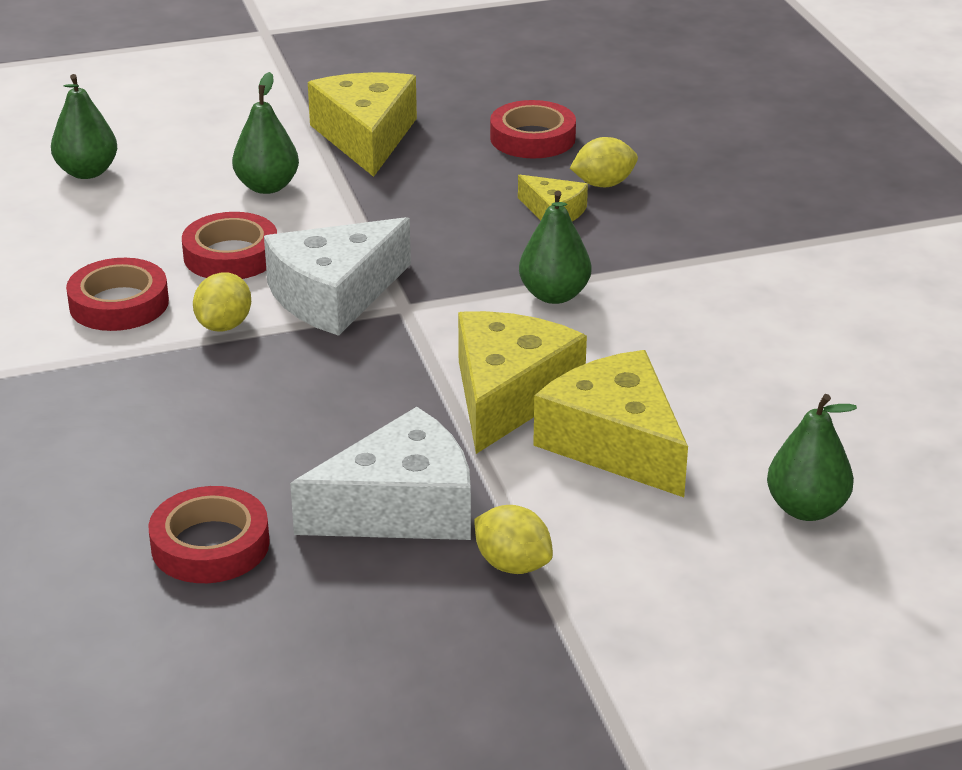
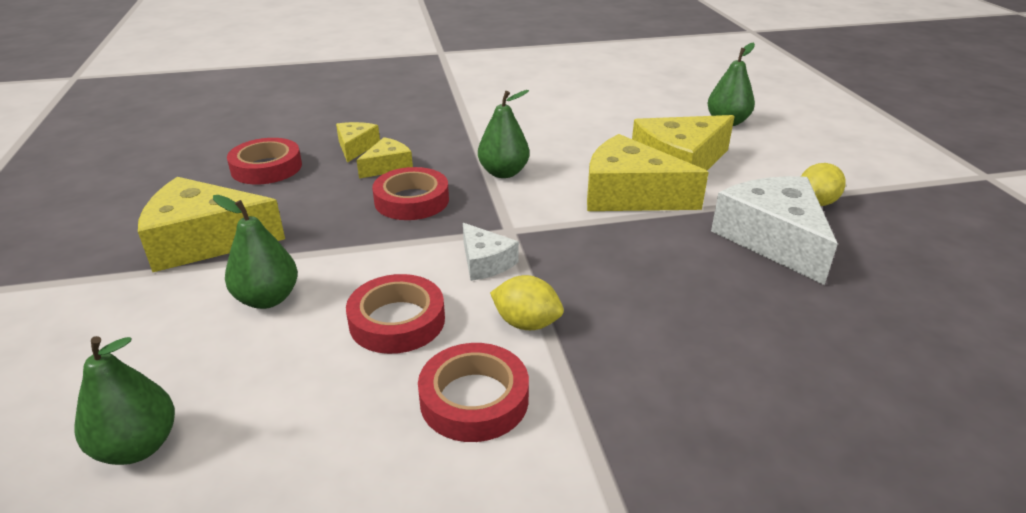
camera: 85 degrees left, 0 degrees up
(210, 545) = (856, 326): red tape -> red tape (411, 200)
(334, 295) = (485, 262): white cheese -> white cheese, size x0.52
(603, 184) = (356, 147): yellow lemon -> yellow cheese

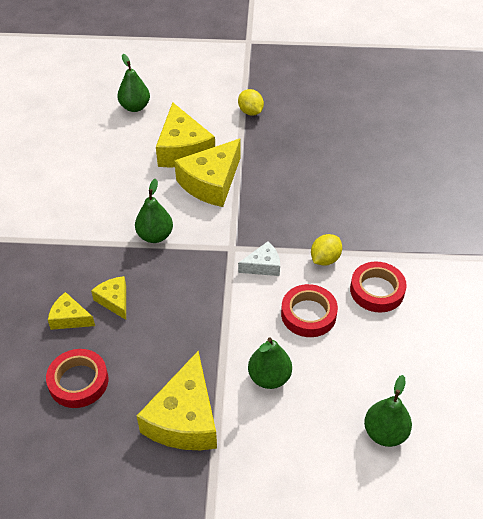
camera: 75 degrees left, 15 degrees up
(411, 200) = (173, 292): red tape -> none
(773, 239) = (280, 142): white cheese -> none

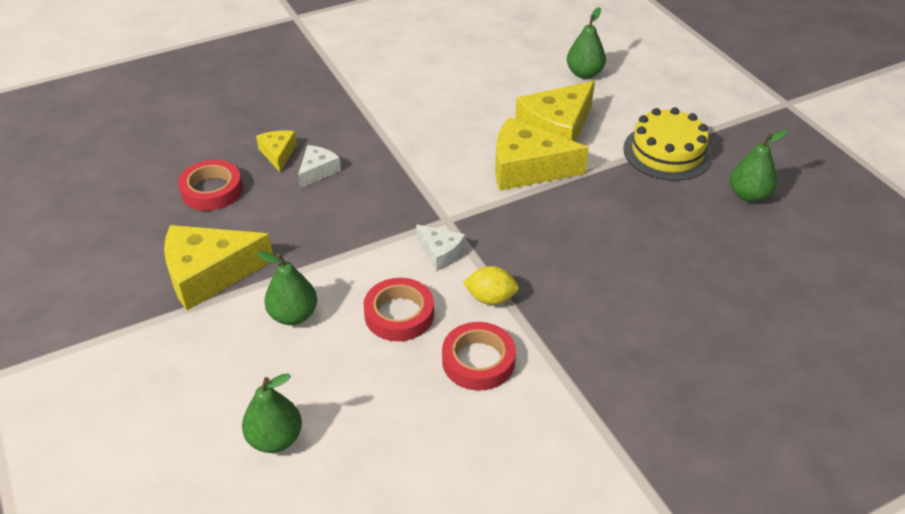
camera: 60 degrees right, 5 degrees down
(114, 300) = (317, 171): yellow cheese -> white cheese
(155, 236) = (418, 162): green pear -> green pear (748, 195)
(250, 112) = (667, 152): yellow lemon -> yellow cake

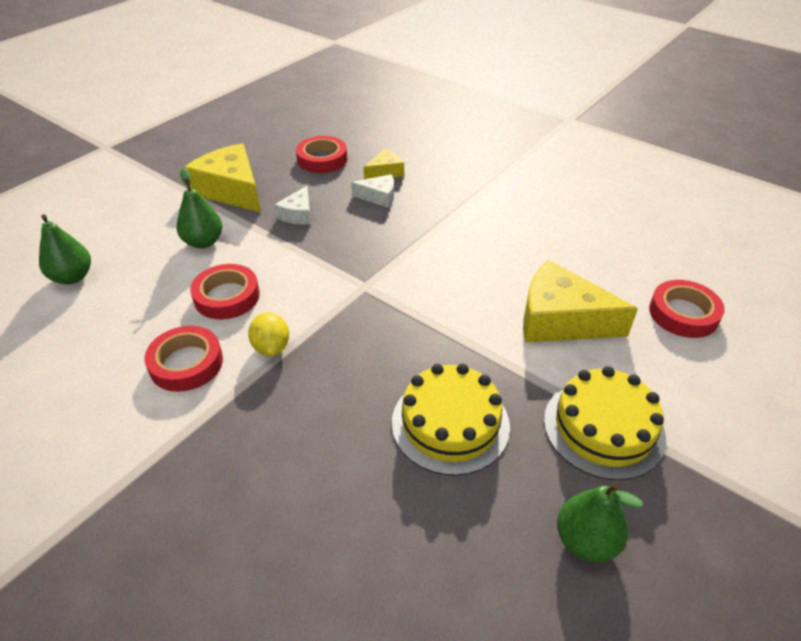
camera: 65 degrees right, 0 degrees up
(440, 253) = (316, 296): white cheese -> white cheese (298, 214)
(527, 168) = (478, 316): yellow cheese -> none
(584, 73) = (683, 313): green pear -> red tape
(630, 220) = (450, 423): none -> yellow cake

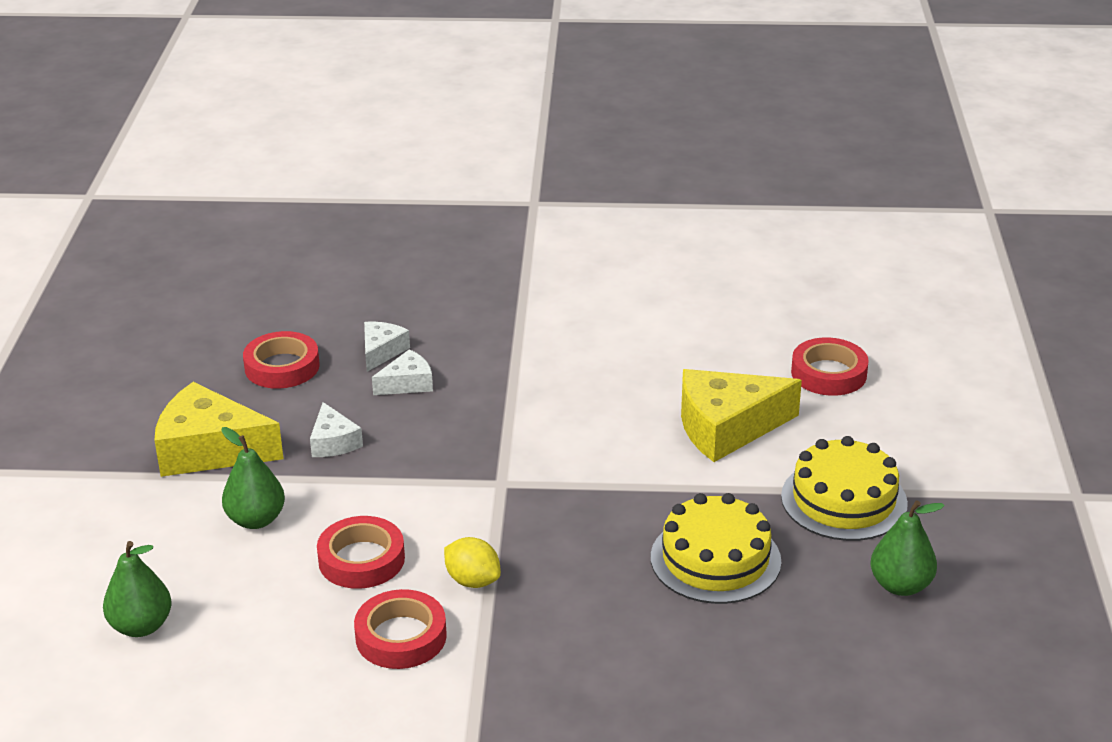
camera: 35 degrees left, 10 degrees down
(385, 172) = (381, 351): yellow cheese -> white cheese

